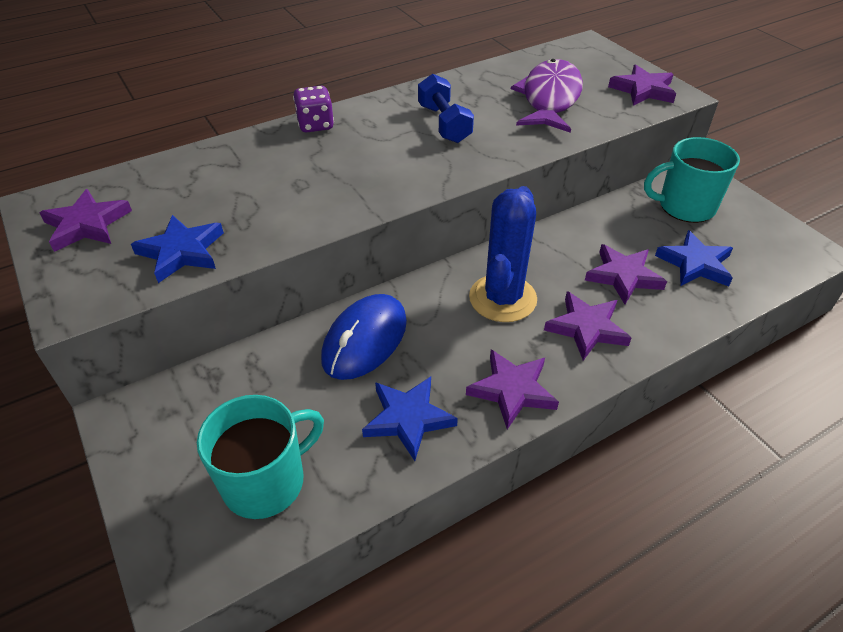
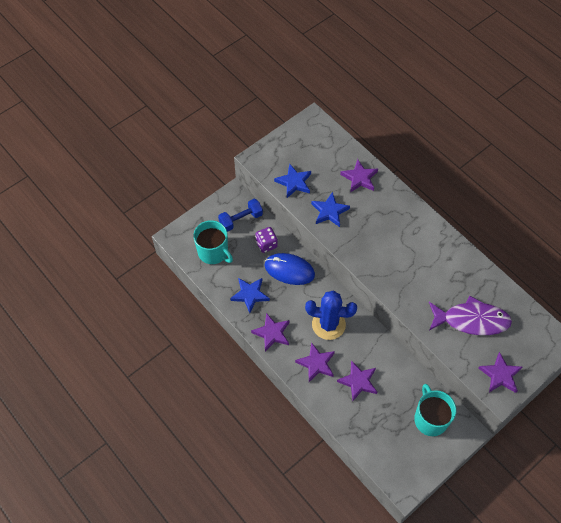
camera: 80 degrees right, 15 degrees up
(87, 224) = (303, 142): purple star -> purple star (359, 178)
(315, 125) = (406, 206): purple dice -> purple dice (266, 244)
(444, 124) = (425, 267): blue dumbbell -> blue dumbbell (241, 220)
(695, 264) = (377, 419): blue star -> blue star (329, 211)

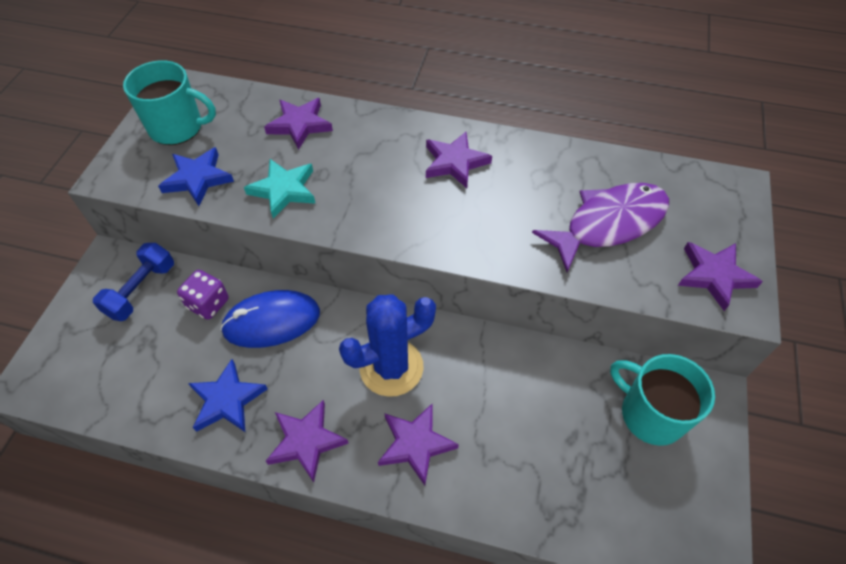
camera: 35 degrees left, 5 degrees down
(213, 252) = (119, 367): turquoise mug -> turquoise mug (177, 128)
(329, 211) = (284, 190): blue star -> turquoise star
(358, 381) = (502, 429): purple star -> purple star (455, 162)

